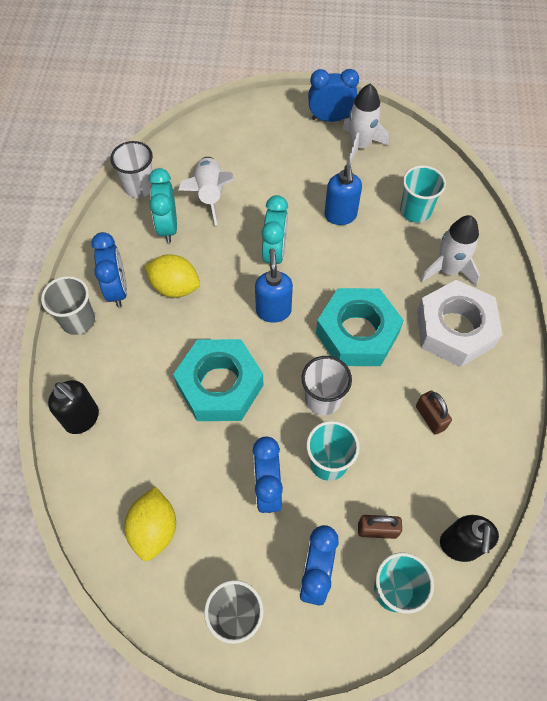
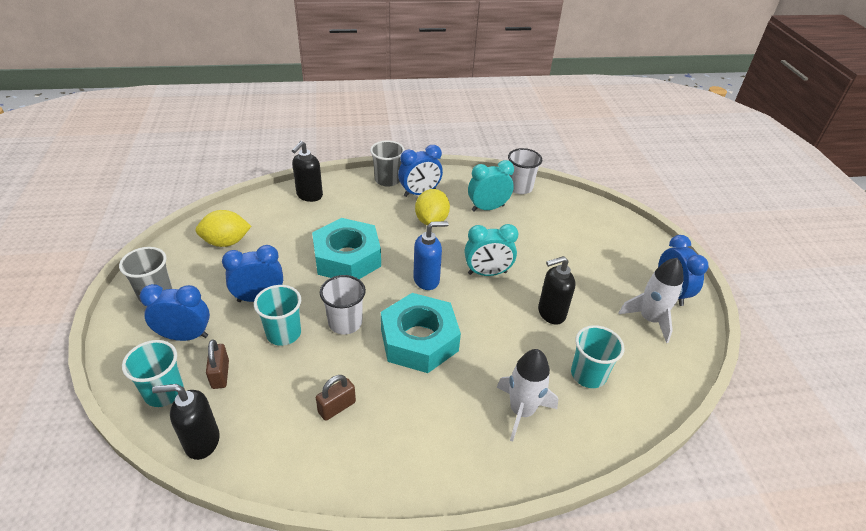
camera: 75 degrees right, 20 degrees down
(209, 195) = (531, 225): white rocket -> none
(340, 216) = (551, 313): blue soap dispenser -> black soap dispenser
(454, 329) = (446, 422): white nut -> none

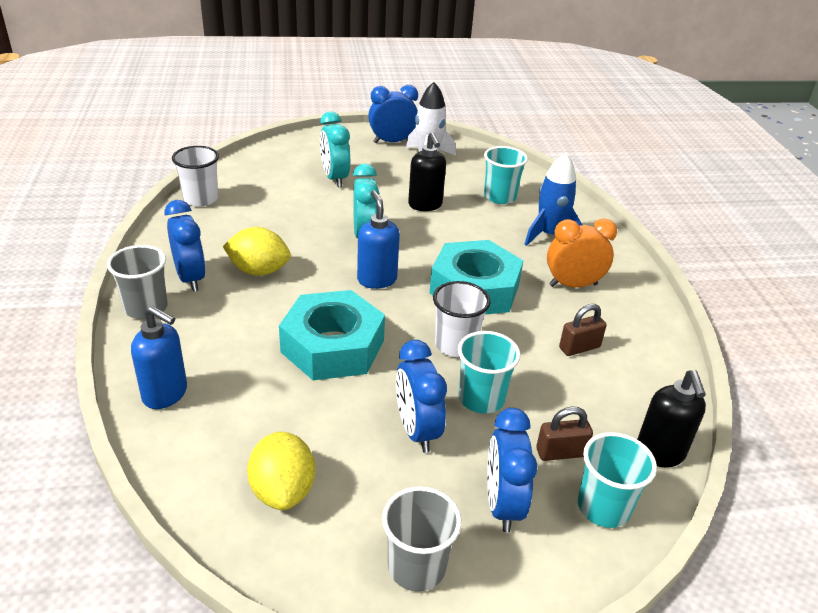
camera: 90 degrees left, 5 degrees down
(309, 195) = (165, 394): black soap dispenser -> blue soap dispenser
(337, 407) = (579, 347): brown padlock -> brown padlock turned 75 degrees counterclockwise
(432, 418) = (573, 285): none -> orange clock
(488, 208) = (240, 226): turquoise clock -> turquoise clock (334, 178)
(522, 411) = (549, 234): white rocket -> blue rocket

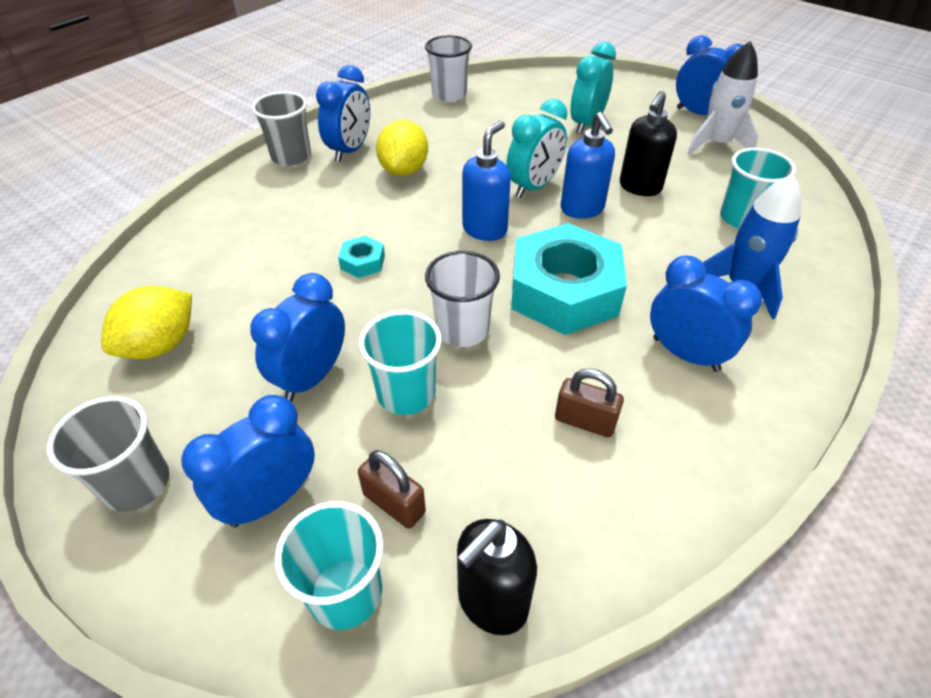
camera: 50 degrees right, 10 degrees up
(165, 394) = (209, 224): blue soap dispenser -> blue soap dispenser (582, 209)
(259, 271) = (404, 170): yellow lemon -> yellow lemon turned 45 degrees clockwise
(332, 346) = (362, 262): turquoise nut -> turquoise nut, size x0.41
(573, 285) = (685, 354): orange clock -> blue clock

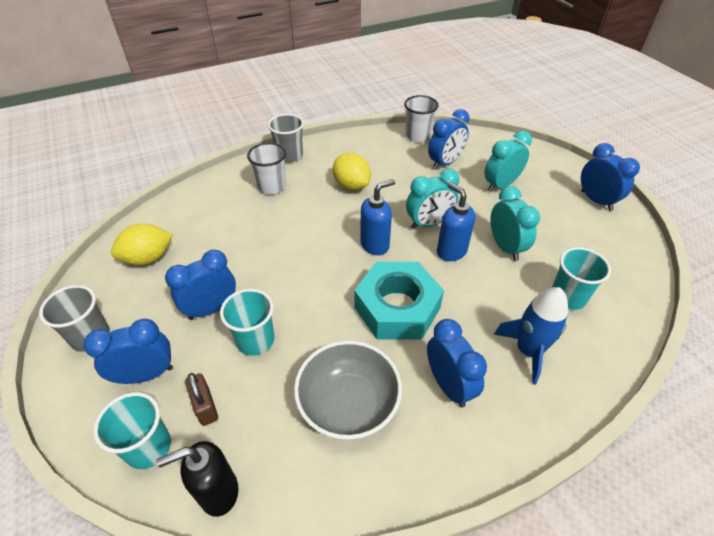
camera: 25 degrees right, 0 degrees up
(350, 151) = (327, 161): blue clock -> blue clock (445, 163)
(362, 262) = (285, 243): turquoise nut -> none
(404, 170) = (351, 185): yellow lemon -> yellow lemon turned 75 degrees counterclockwise
(462, 329) = (315, 311): white cup -> white cup (272, 186)
(582, 209) = (451, 251): blue soap dispenser -> blue soap dispenser turned 135 degrees clockwise
(585, 421) = (348, 404): brown padlock -> grey bowl
(639, 187) = (505, 247): black soap dispenser -> turquoise clock
(716, 144) = (592, 230): white rocket -> none

